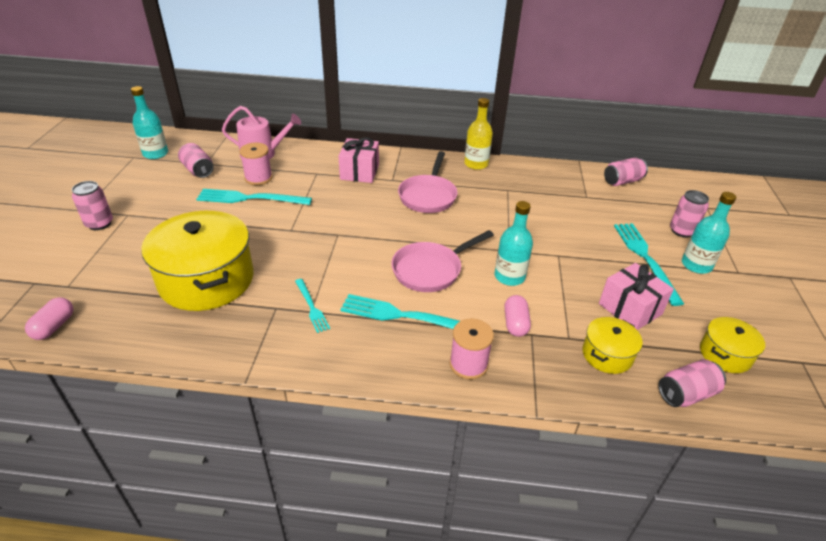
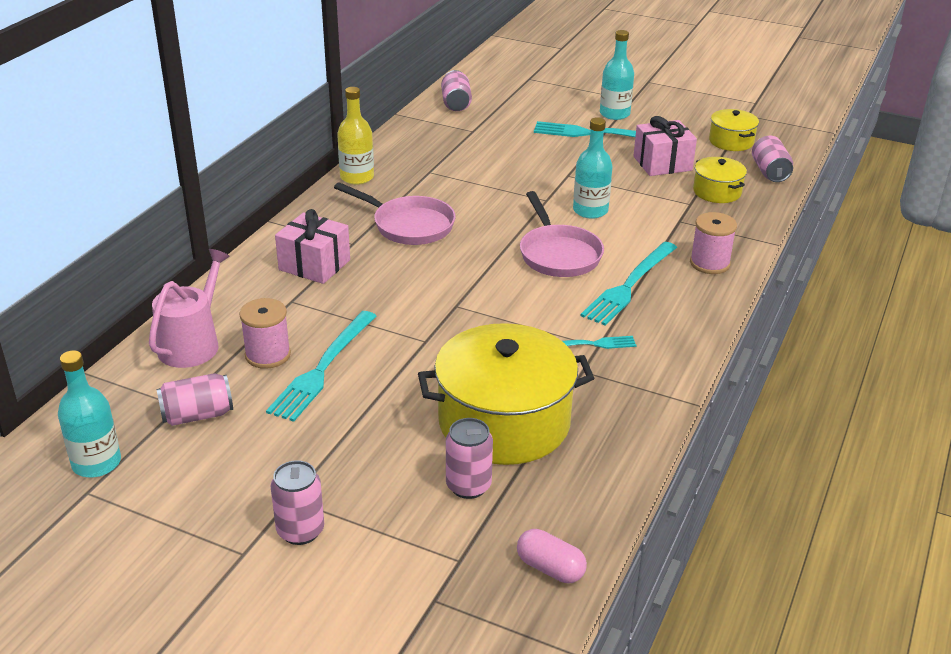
camera: 70 degrees left, 5 degrees down
(515, 323) = (662, 225): pink capsule -> none
(682, 231) = (560, 103): pink can -> pink can (468, 486)

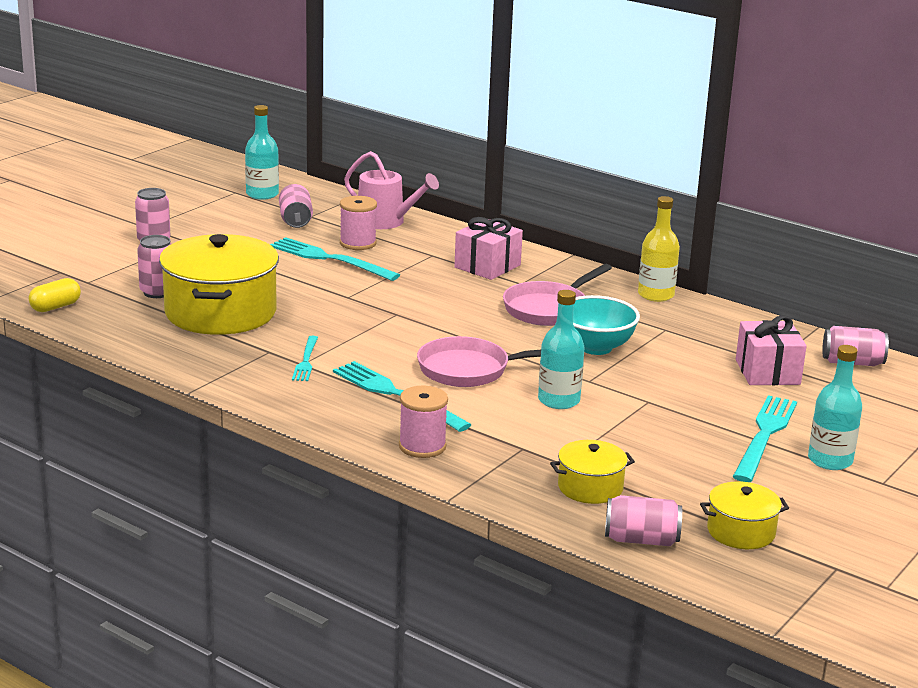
camera: 100 degrees right, 10 degrees down
(481, 200) = (595, 347): none -> turquoise bowl
(550, 568) = (55, 307): pink capsule -> yellow capsule
(662, 163) = (674, 466): pink gift -> pink gift (767, 372)

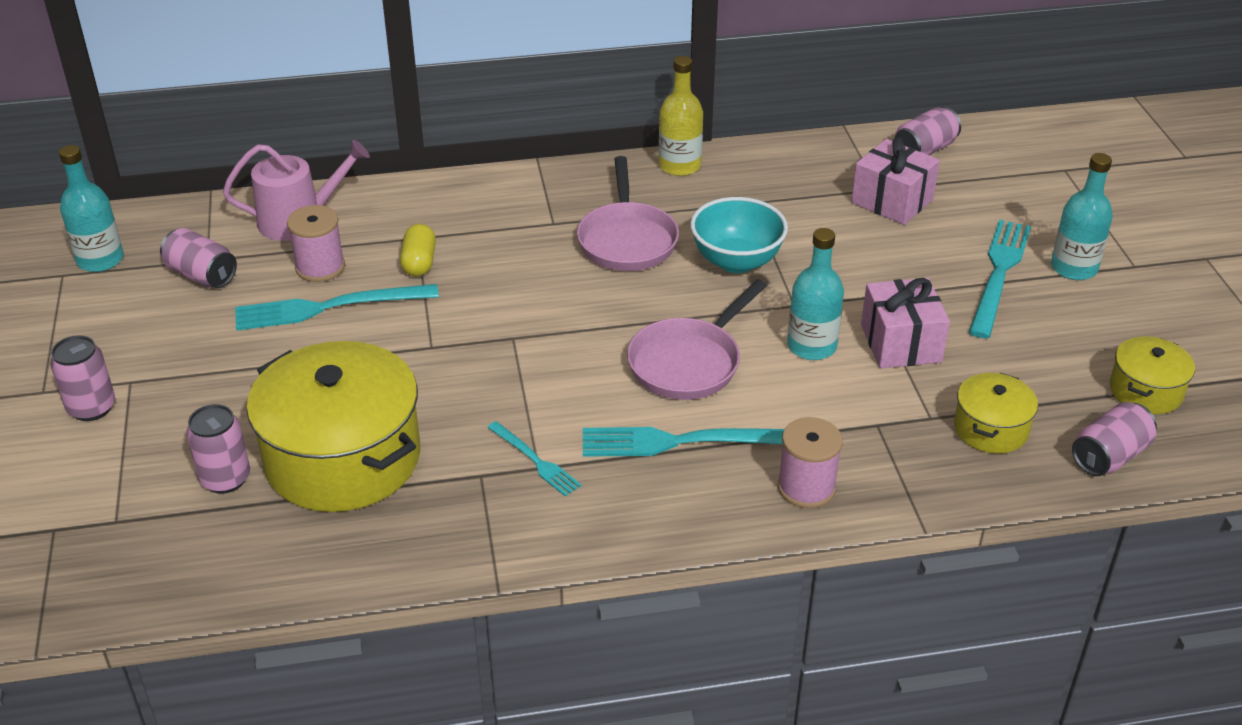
camera: 45 degrees left, 15 degrees up
(55, 307) = (143, 586): yellow capsule -> yellow capsule (419, 262)
(487, 266) = (490, 220): pink gift -> pink gift (901, 343)
(765, 436) = (999, 274): turquoise fork -> turquoise fork turned 45 degrees clockwise

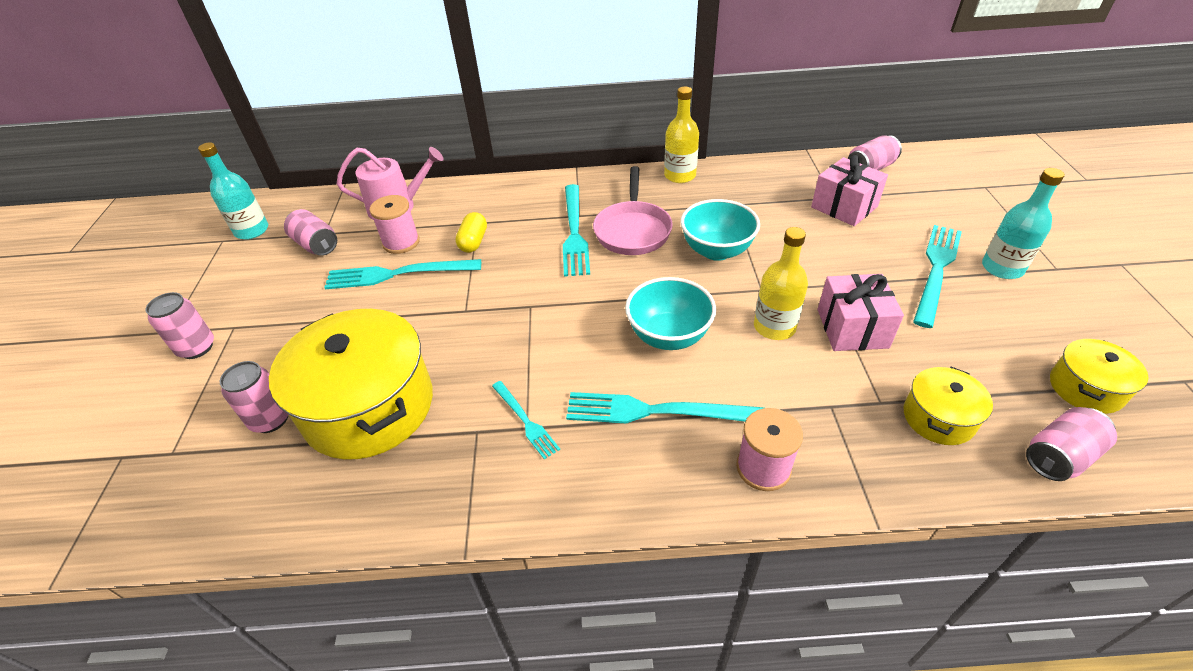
camera: 10 degrees right, 5 degrees up
(551, 245) = (574, 232): none -> turquoise fork
(689, 363) = (669, 336): pink pan -> turquoise bowl
(812, 346) = (774, 327): turquoise bottle -> yellow bottle

